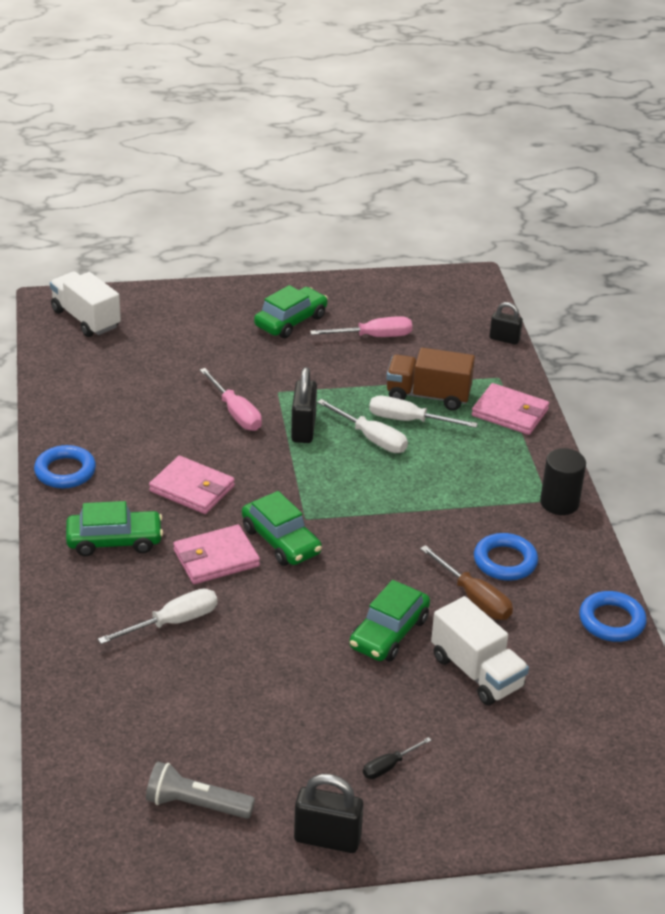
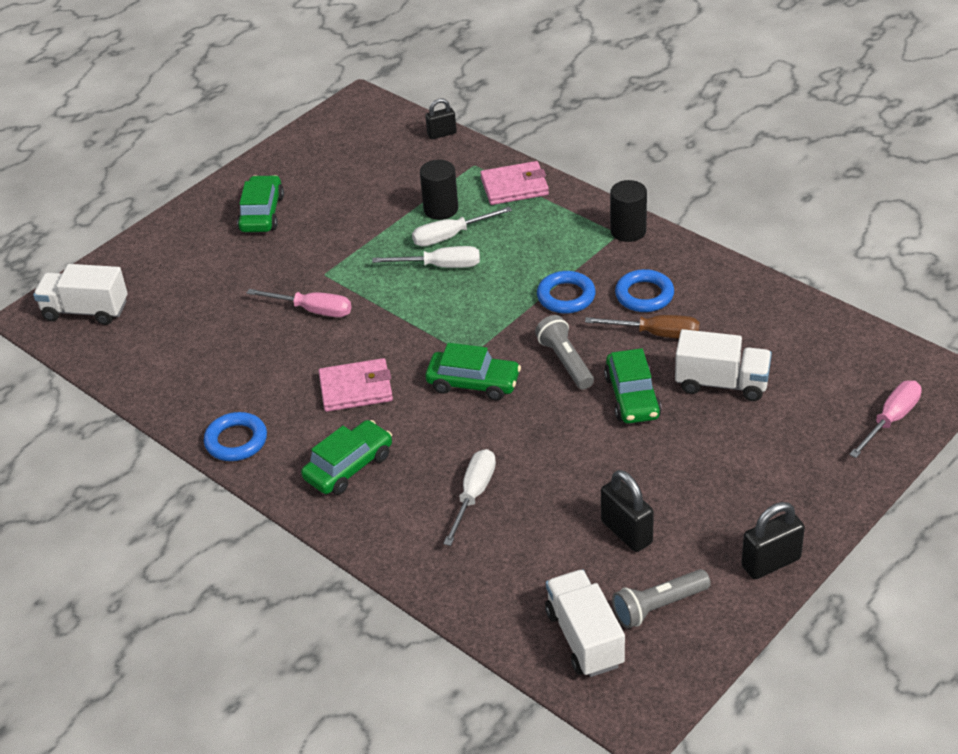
camera: 35 degrees left, 5 degrees up
(112, 785) = (584, 638): none -> white truck
(216, 558) = (443, 427): pink wallet -> none
(303, 429) = (381, 290): black padlock -> black padlock (626, 532)
(372, 571) = (565, 362): none -> grey flashlight
(373, 337) = (342, 188): pink screwdriver -> pink screwdriver (890, 420)
(389, 766) = (747, 486): black screwdriver -> none
(428, 396) = (441, 209): brown truck -> black cylinder
(611, 621) = (760, 290): blue ring -> blue ring (566, 296)

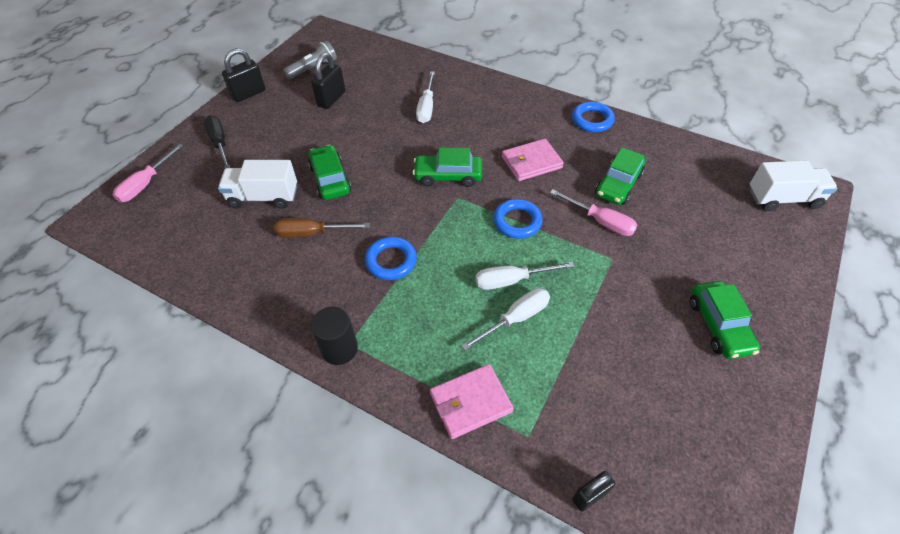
camera: 165 degrees right, 10 degrees up
(312, 310) = (600, 221): pink screwdriver -> pink screwdriver turned 150 degrees counterclockwise
(349, 466) = (510, 114): green car -> green car (618, 184)
(441, 209) = (539, 355): black cylinder -> none
(565, 362) = (382, 201): grey flashlight -> none
(584, 638) = (351, 52): white truck -> none
(626, 532) = (331, 99): black padlock -> black padlock turned 75 degrees clockwise
(644, 295) = (322, 271): blue ring -> blue ring (517, 221)
(800, 471) = (219, 143): none -> black screwdriver

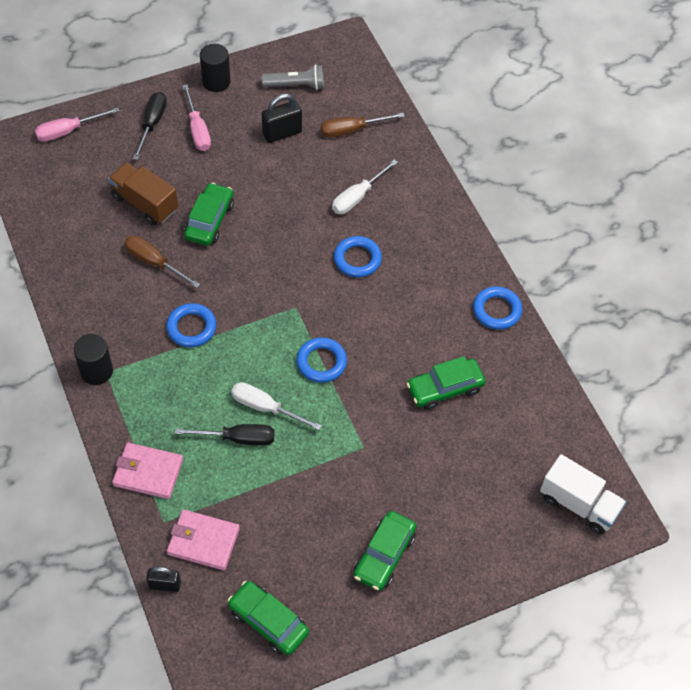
camera: 35 degrees right, 5 degrees up
(248, 94) = (216, 82): black padlock -> black cylinder
(263, 197) = (145, 203): white truck -> brown truck
(380, 73) = (352, 130): none -> brown screwdriver
(448, 176) = (307, 281): green car -> green car (268, 622)
(468, 143) = (357, 259): none -> blue ring
(515, 319) = (237, 438): white screwdriver -> black screwdriver
(531, 162) = (392, 316): pink wallet -> pink wallet (203, 541)
(600, 221) = (390, 410): pink screwdriver -> pink screwdriver (197, 130)

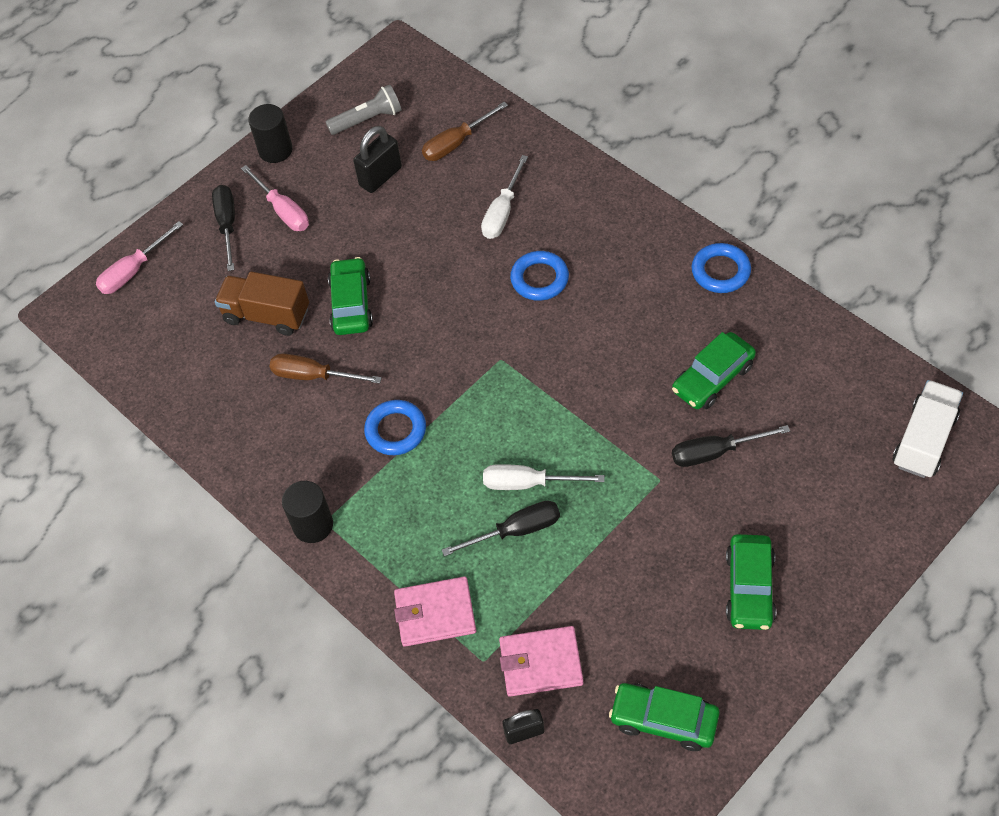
camera: 15 degrees left, 0 degrees up
(321, 362) = (562, 407): blue ring -> none
(415, 445) = (715, 452): none -> black screwdriver
(579, 504) = (924, 440): white truck -> white truck turned 75 degrees counterclockwise

